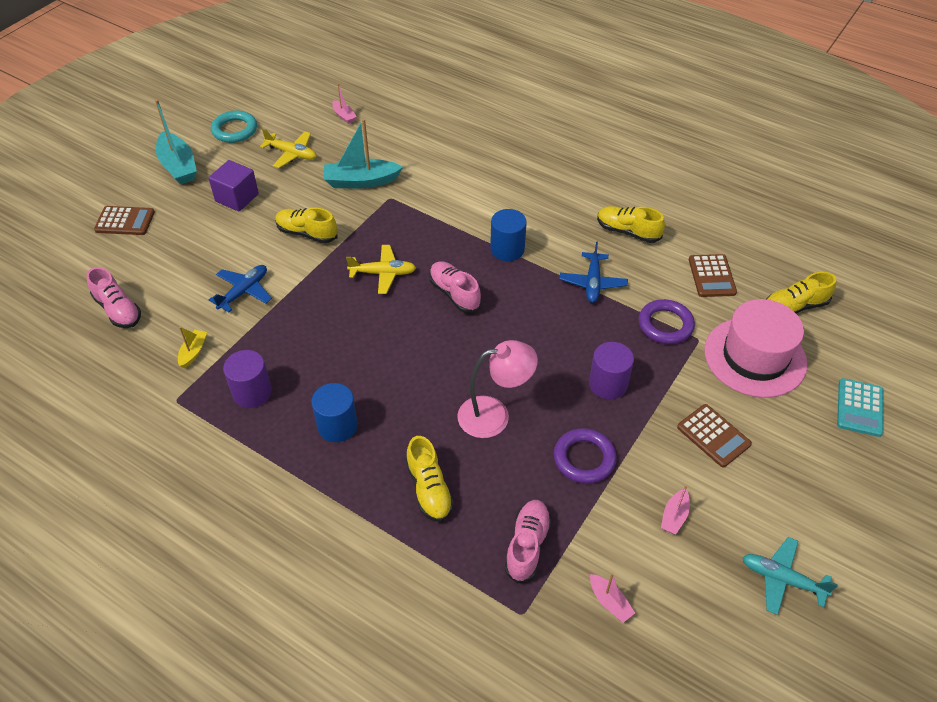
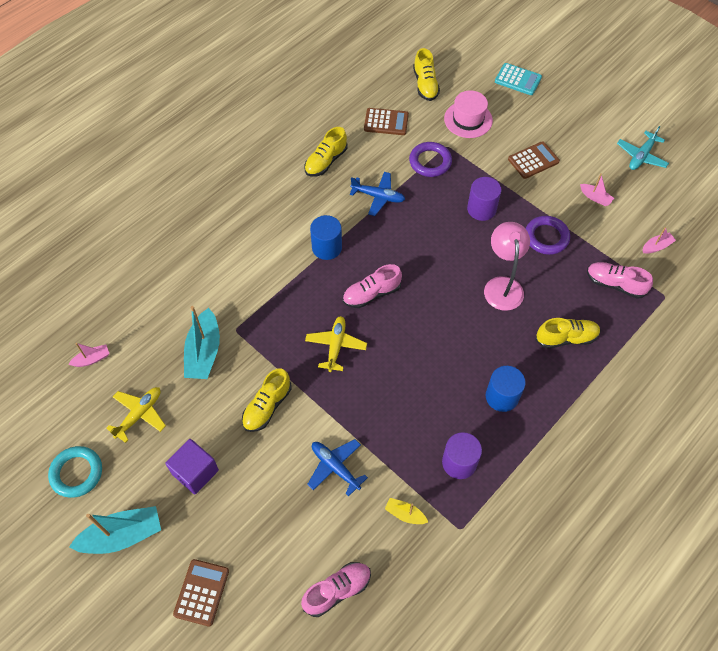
camera: 80 degrees left, 10 degrees up
(755, 357) = (468, 119): pink hat -> pink hat, size x0.67

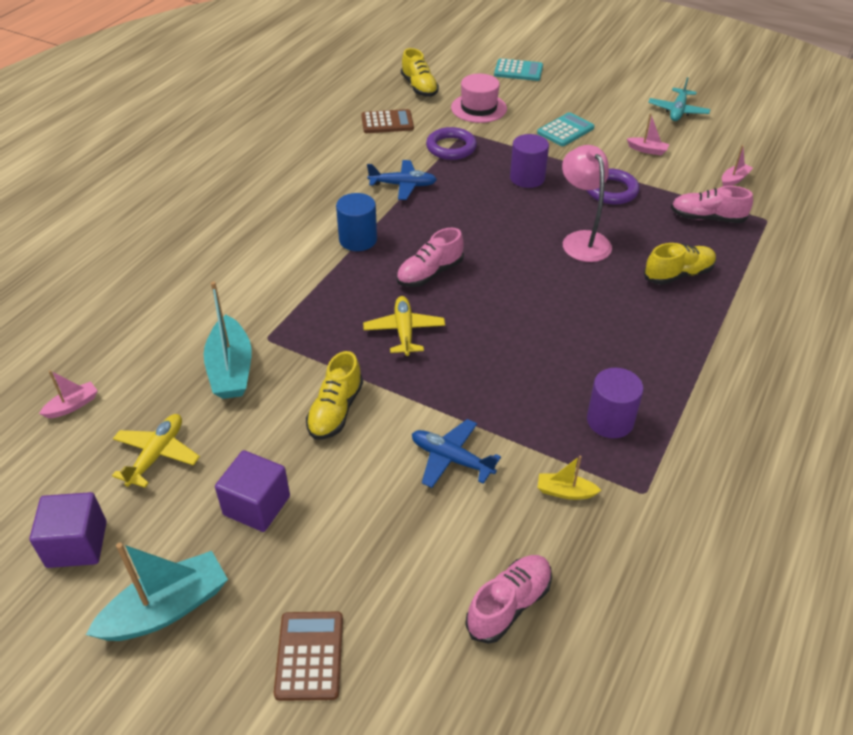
camera: 15 degrees left, 15 degrees down
(77, 473) = (77, 544): turquoise ring -> purple cube
(326, 161) = (329, 164): yellow shoe -> none
(502, 396) = (631, 343): blue cylinder -> none
(533, 160) = (565, 130): brown calculator -> turquoise calculator

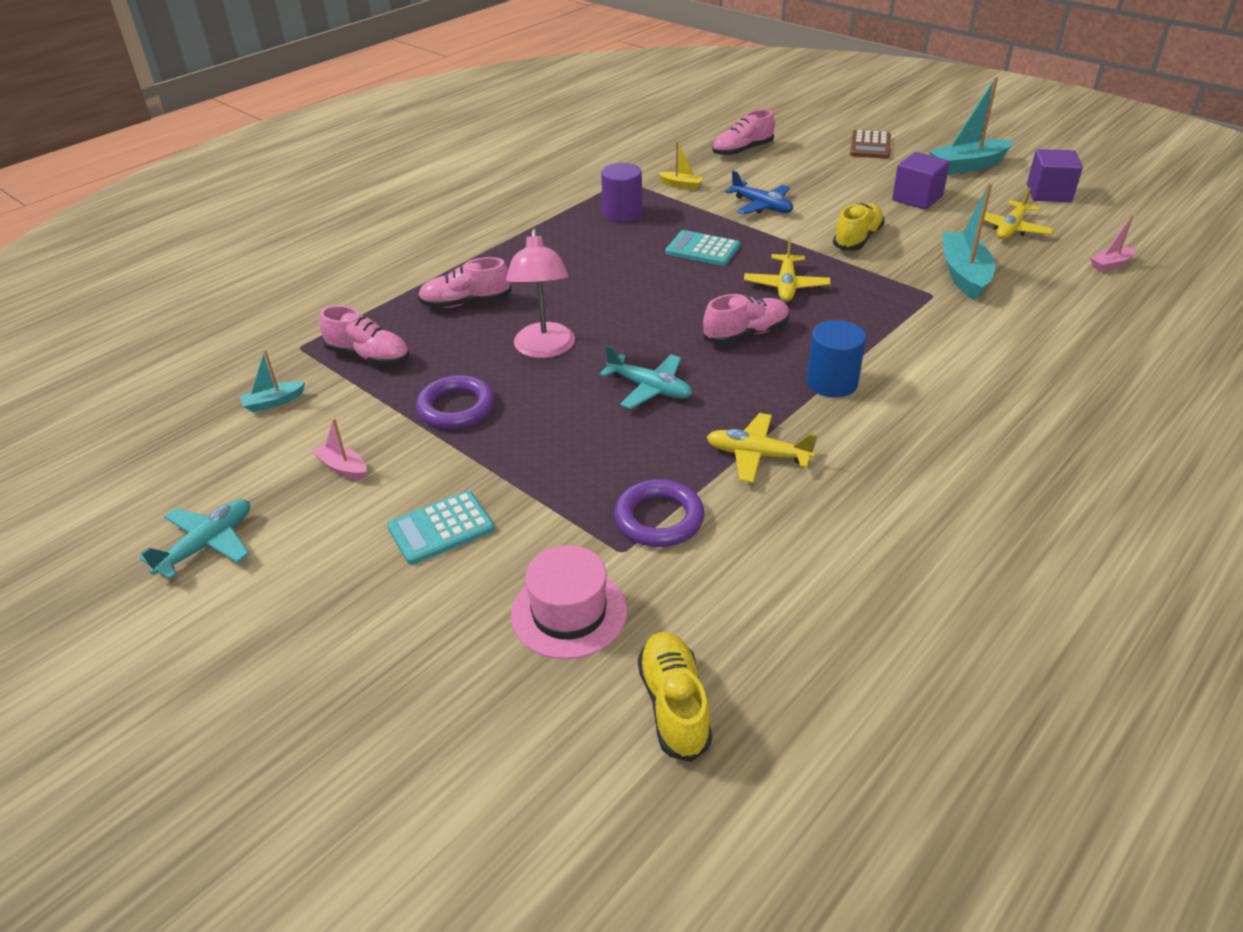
camera: 165 degrees left, 5 degrees down
(387, 122) = (764, 600): brown calculator -> none
(403, 185) = (757, 455): blue plane -> yellow plane
(488, 219) = (649, 388): none -> turquoise plane
(518, 71) = (420, 730): turquoise calculator -> turquoise calculator (702, 249)
(527, 178) = (562, 443): purple cylinder -> none
(678, 274) = (466, 303): yellow shoe -> pink shoe
(734, 179) = (273, 402): pink boat -> turquoise boat

